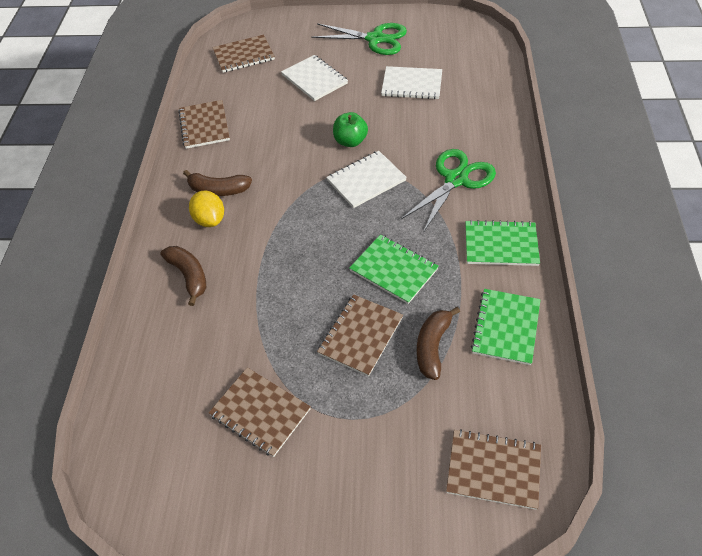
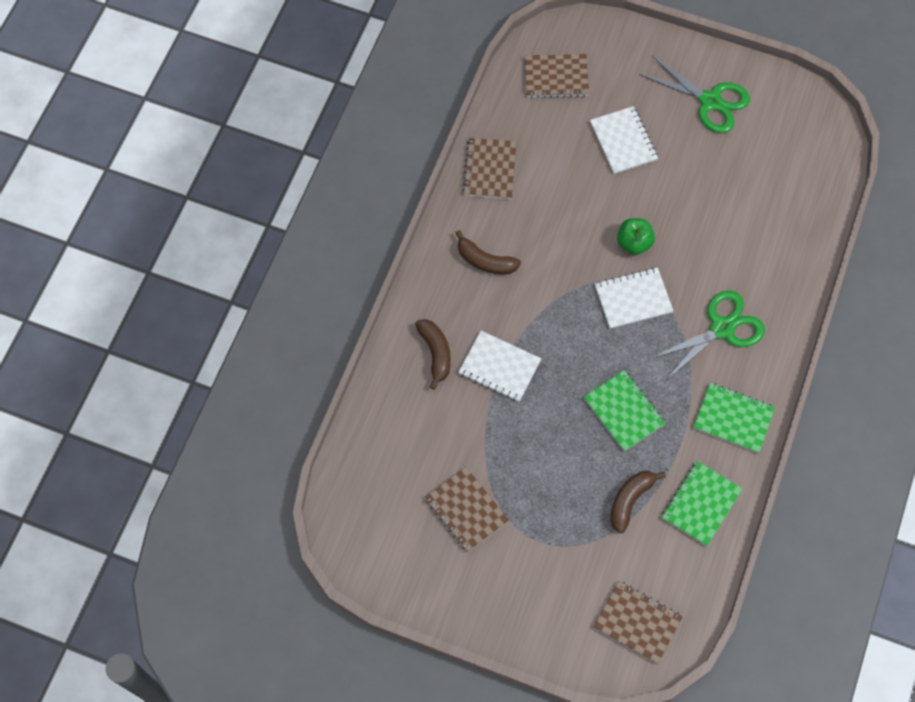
camera: 15 degrees right, 15 degrees up
(210, 220) = (468, 295): yellow lemon -> none
(361, 336) = (571, 468): brown notebook -> none
(412, 84) = (725, 185): white notebook -> white notebook (499, 367)

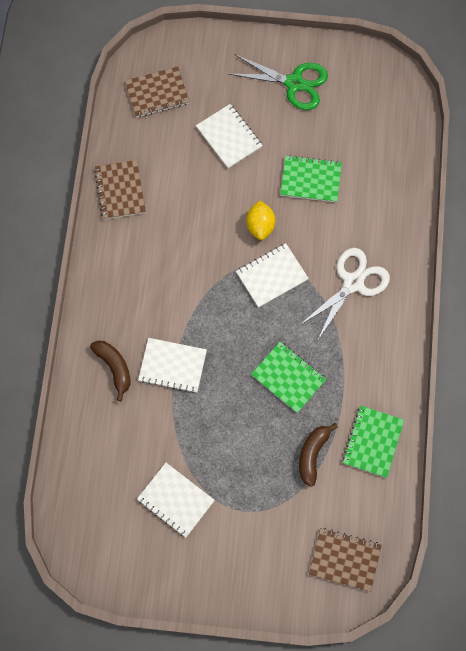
camera: 15 degrees left, 5 degrees up
(466, 510) = (176, 500): brown notebook -> white notebook
(485, 261) = (136, 274): brown banana -> none
(634, 243) = (260, 226): green apple -> yellow lemon
(722, 328) = (353, 283): green scissors -> white scissors
(733, 418) = (381, 360): green notebook -> green notebook (310, 180)

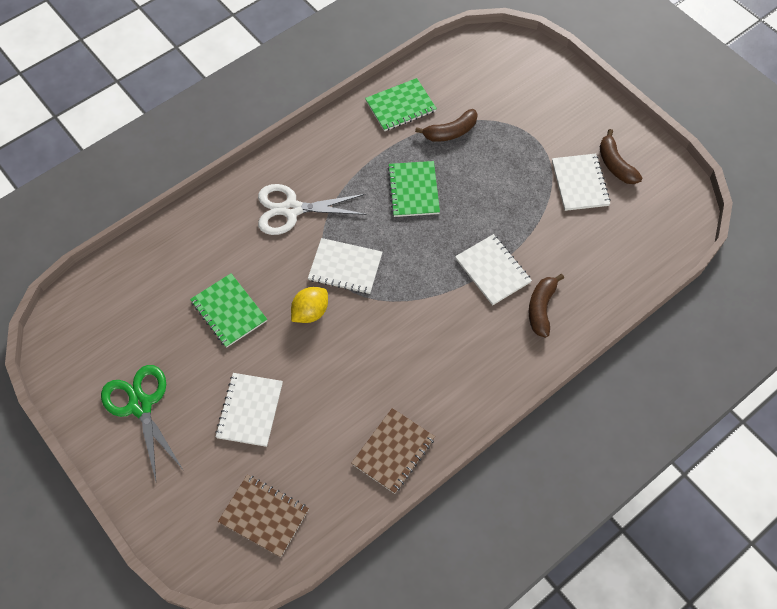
camera: 135 degrees left, 10 degrees down
(164, 544) = (615, 164): none -> brown banana
(345, 560) = (496, 62): brown notebook -> none

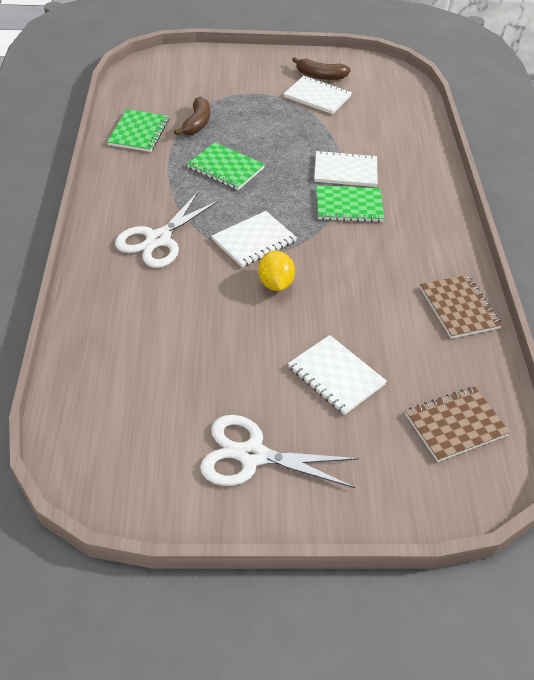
camera: 55 degrees left, 15 degrees down
(140, 405) = (252, 455): green scissors -> white scissors
(229, 311) = (216, 334): green notebook -> green notebook (349, 205)
(541, 308) = (403, 167): brown banana -> none

